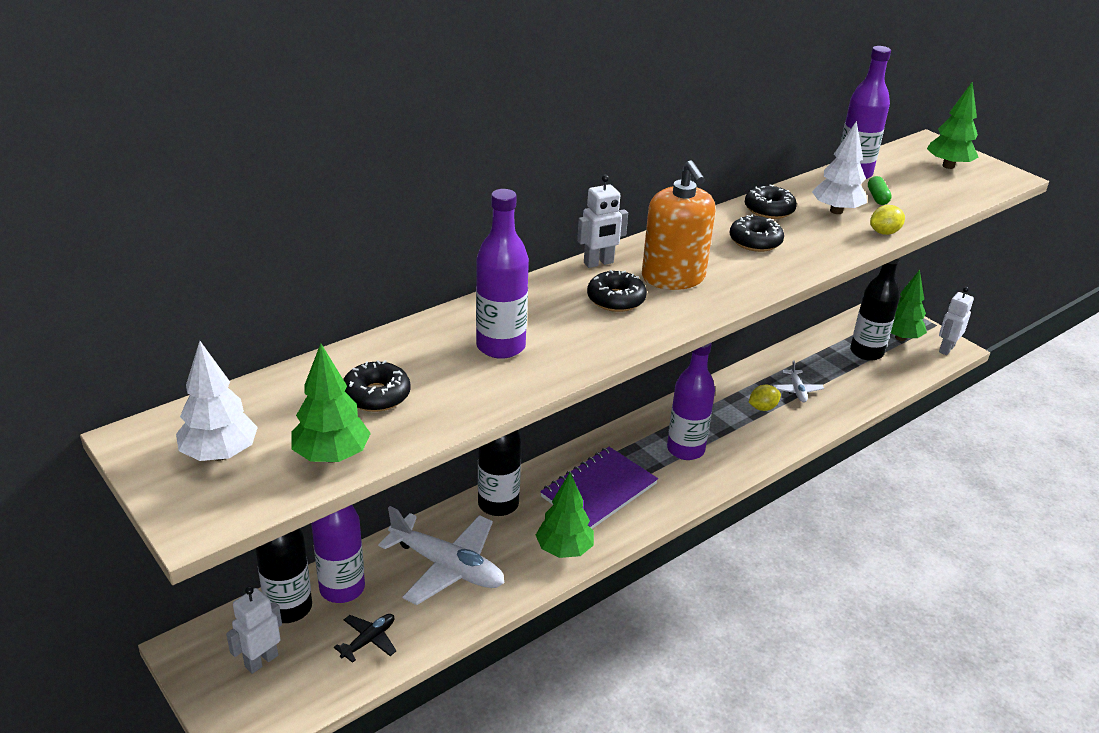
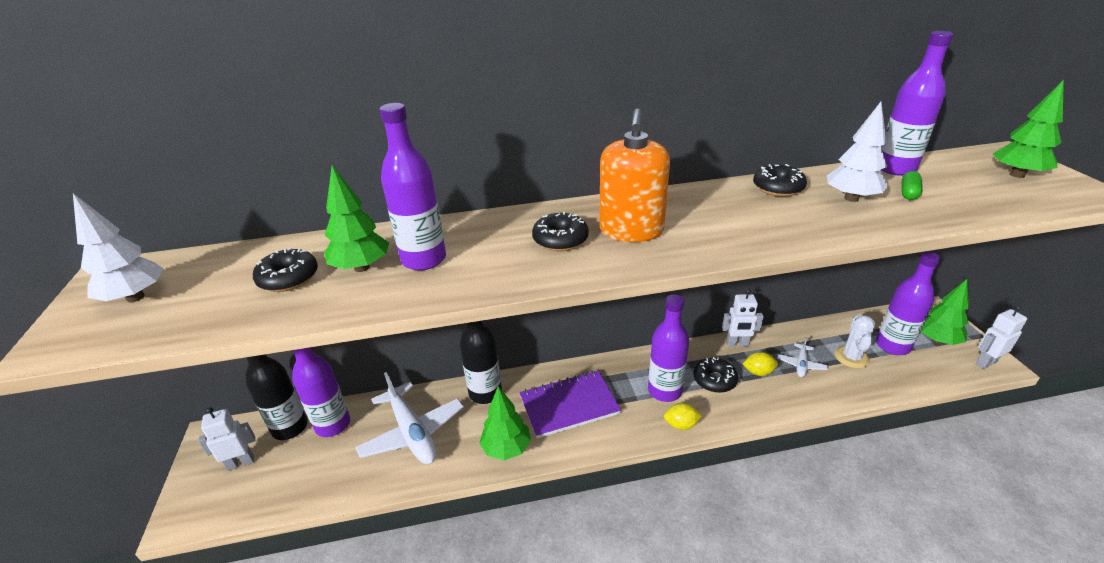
camera: 30 degrees right, 0 degrees up
(331, 456) = (198, 320): green tree -> green tree (361, 267)
(369, 640) = (315, 474): black plane -> none
(598, 263) = (575, 207): white robot -> white robot (737, 344)
(755, 241) = (740, 212): black donut -> black donut (714, 380)
(837, 372) = (851, 357): none -> white cactus
(866, 352) = (892, 346): black bottle -> purple bottle
(884, 232) = (894, 226): yellow lemon -> yellow lemon (681, 425)

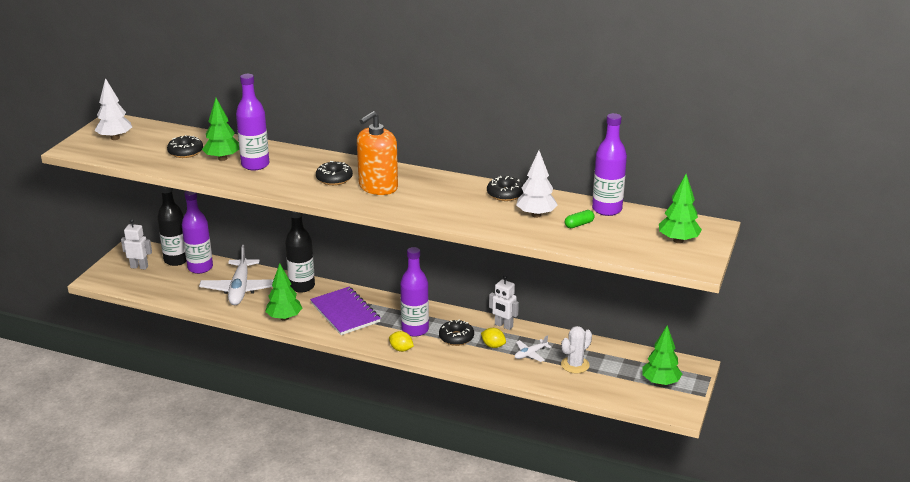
camera: 30 degrees right, 5 degrees down
(569, 405) = (345, 313): purple notebook -> purple notebook turned 45 degrees clockwise
(892, 346) = (618, 372): purple bottle -> none
(985, 362) = (673, 407): white robot -> none

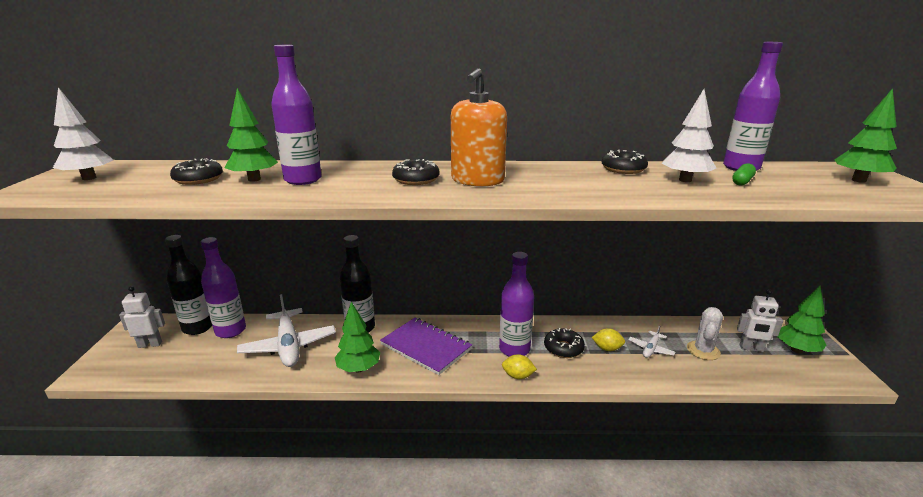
camera: 20 degrees left, 5 degrees down
(503, 326) = (596, 325): white robot -> white robot (751, 348)

